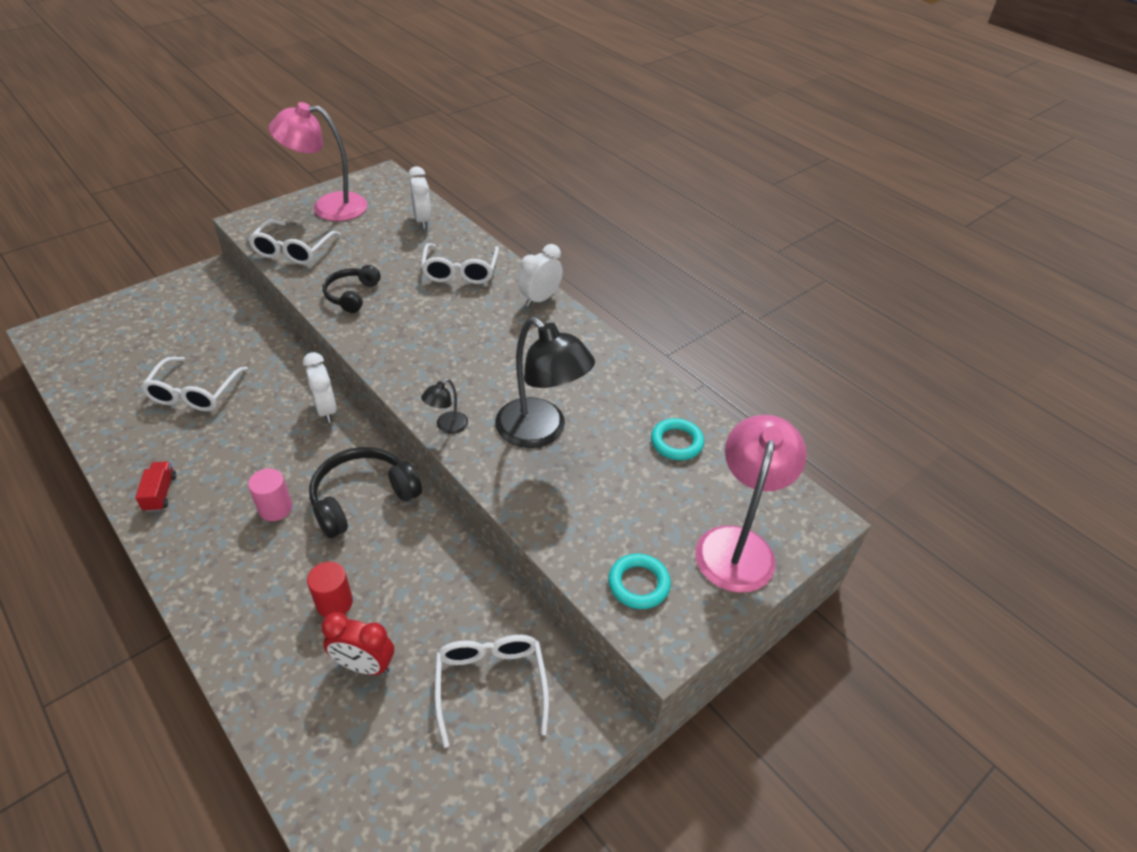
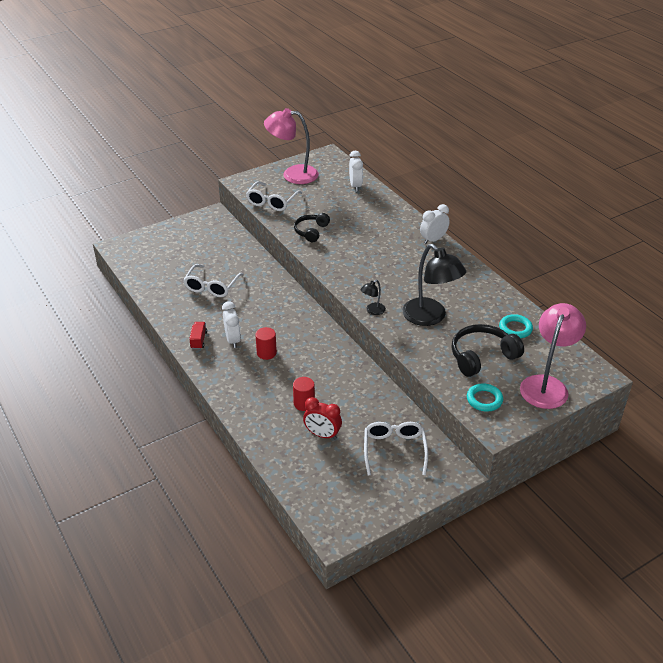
camera: 10 degrees right, 5 degrees down
(275, 508) = (266, 353): pink cylinder -> red cylinder
(326, 410) = (293, 301): white clock -> white clock (233, 340)
(362, 498) = (318, 351): black headphones -> black headphones (482, 356)
(460, 271) = (381, 220): white glasses -> none

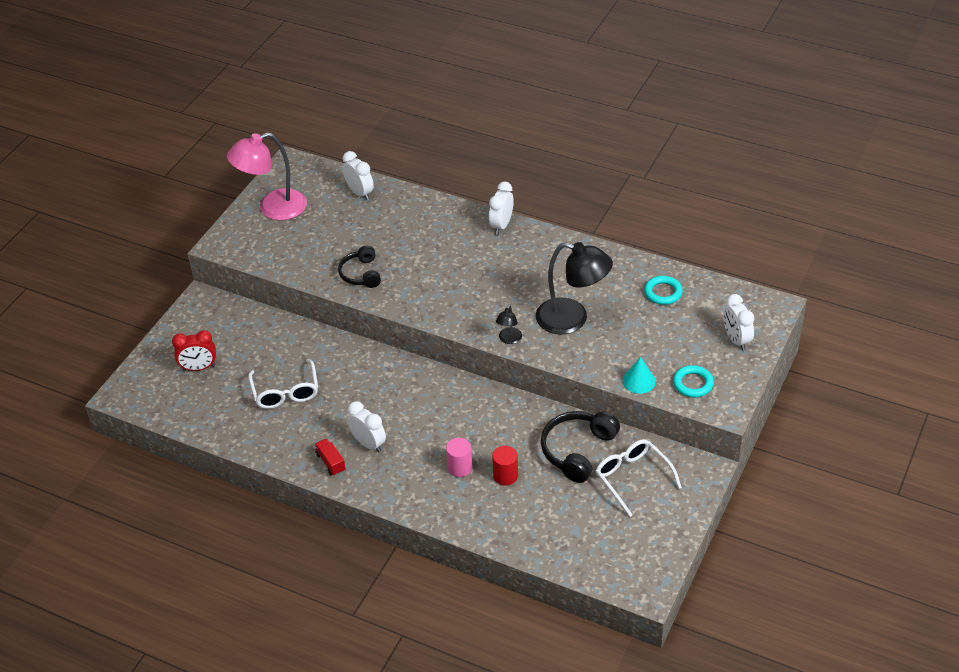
camera: 30 degrees left, 5 degrees up
(266, 353) = (418, 440): red cylinder -> none
(272, 201) = (281, 255): white glasses -> none
(278, 383) = (460, 467): none -> pink cylinder
(322, 435) = (552, 499): red clock -> red clock (199, 368)
(443, 379) = (639, 381): none -> turquoise cone
(482, 356) = (655, 339): black headphones -> black headphones (578, 450)
(546, 385) = (736, 340): pink lamp -> white clock

